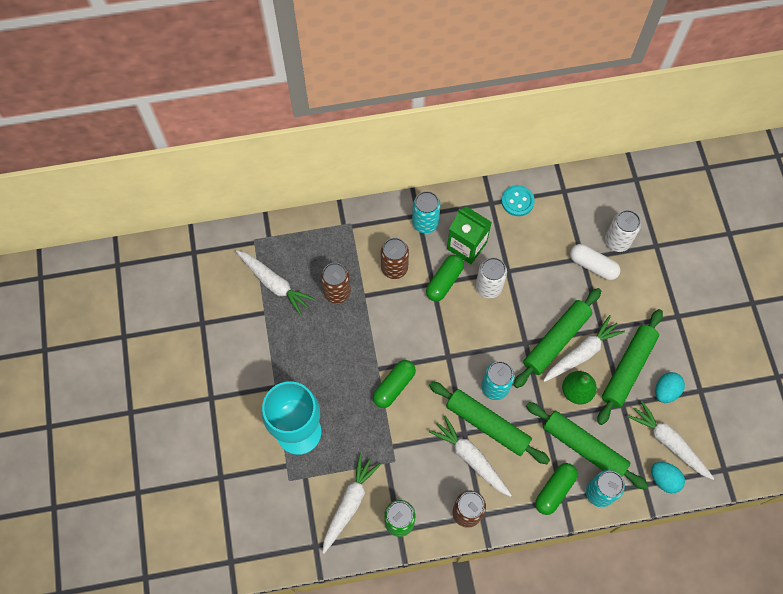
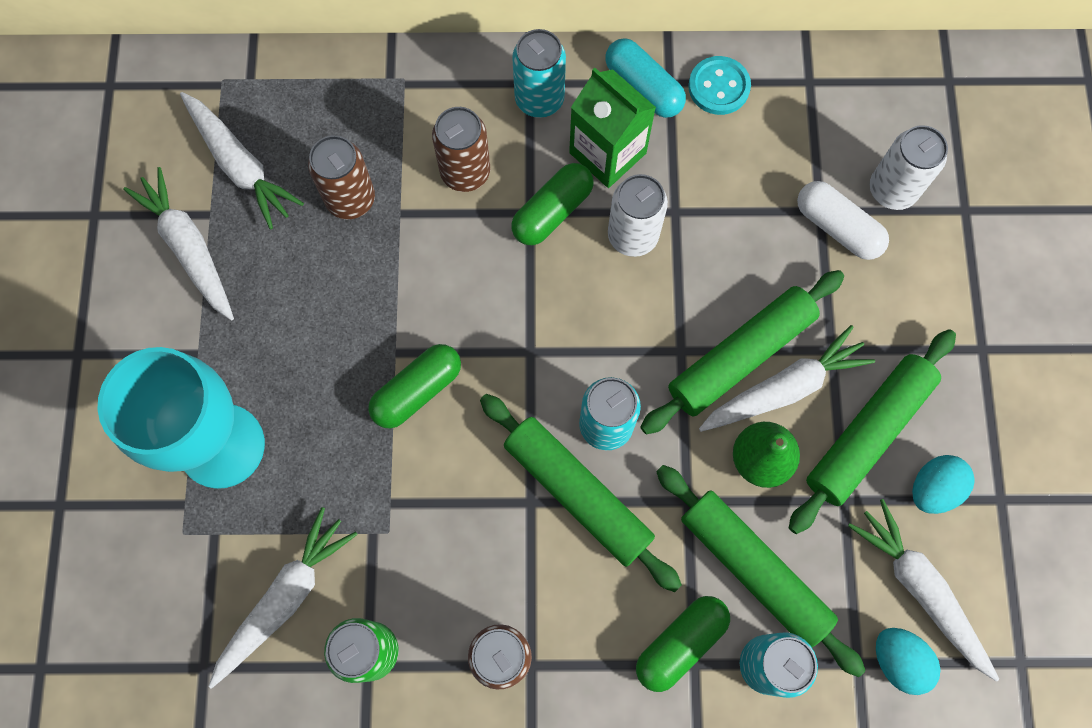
camera: 10 degrees right, 5 degrees up
(471, 458) = (532, 553): white carrot -> white carrot (189, 249)
(478, 208) = (643, 87): none -> turquoise capsule

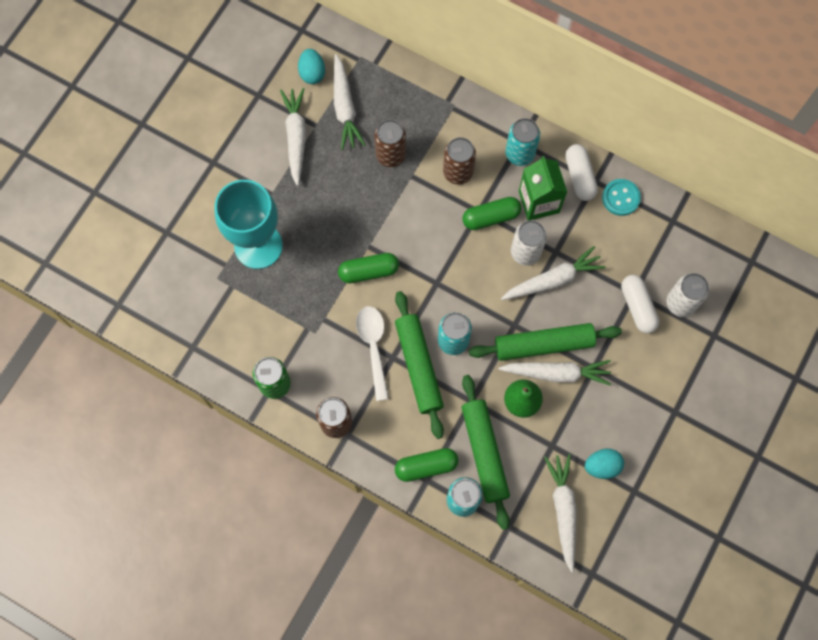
camera: 30 degrees right, 0 degrees up
(285, 598) = (248, 336): white carrot -> white carrot (552, 280)
(491, 503) = (373, 347): none -> white spoon
(643, 87) = (579, 177): turquoise capsule -> white capsule
(868, 433) = (586, 420): green rolling pin -> none
(898, 661) = (529, 537): turquoise egg -> turquoise egg (312, 73)

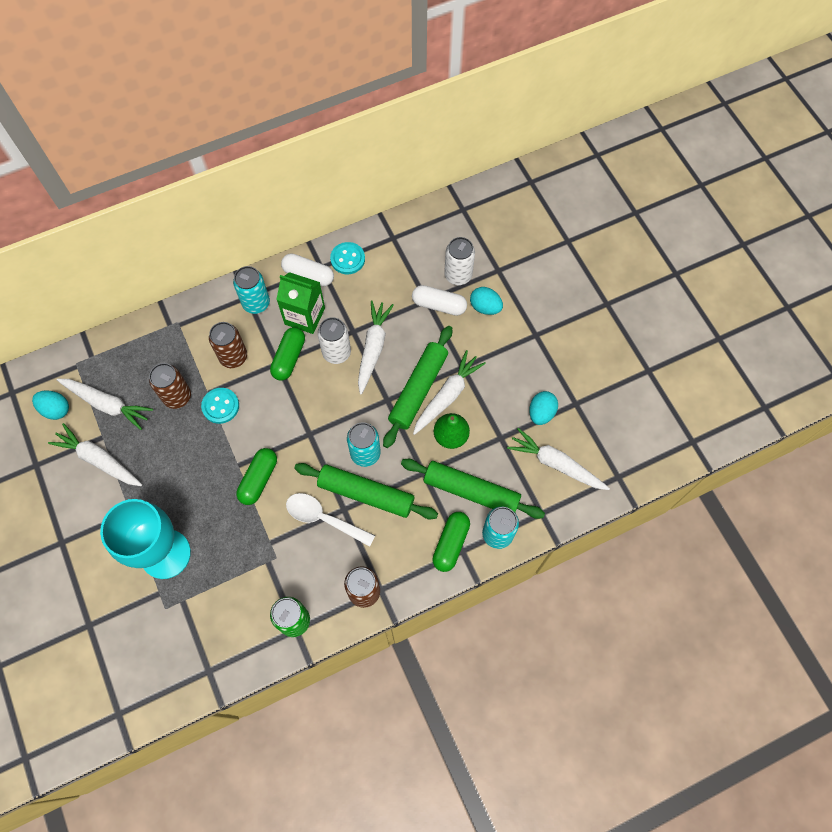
camera: 55 degrees left, 5 degrees down
(408, 195) = (220, 406): none -> turquoise button
(667, 348) = (485, 307): none -> turquoise egg

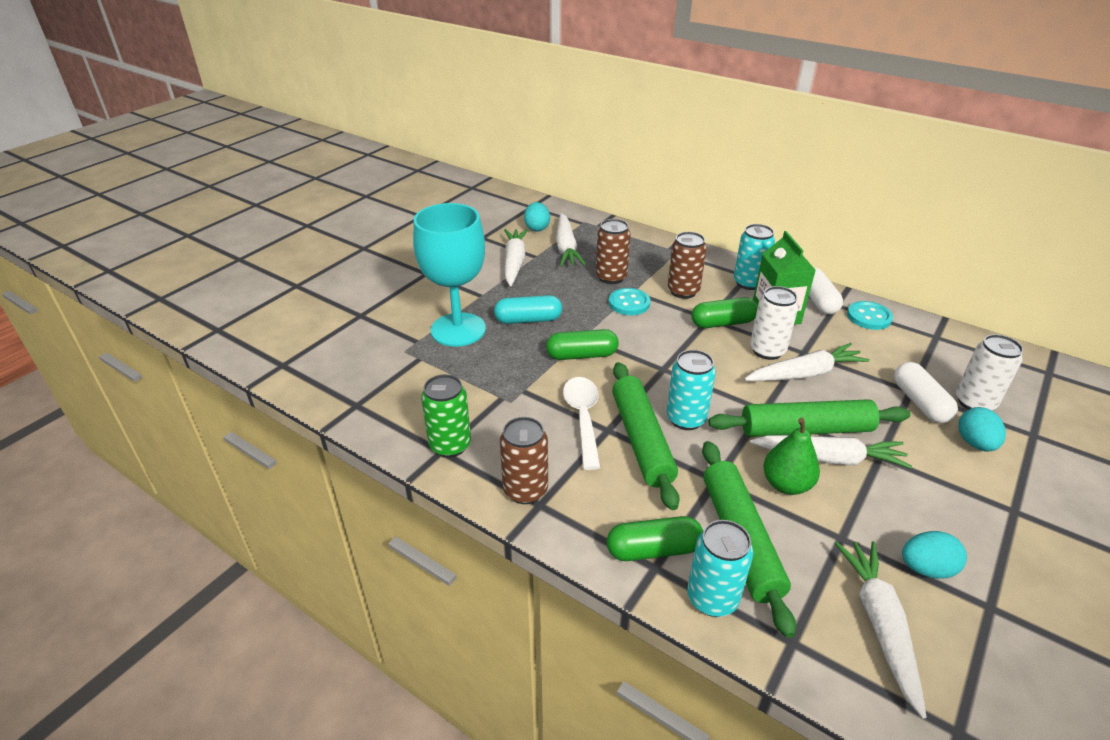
camera: 60 degrees right, 30 degrees down
(189, 493) = (528, 320): none -> turquoise capsule

